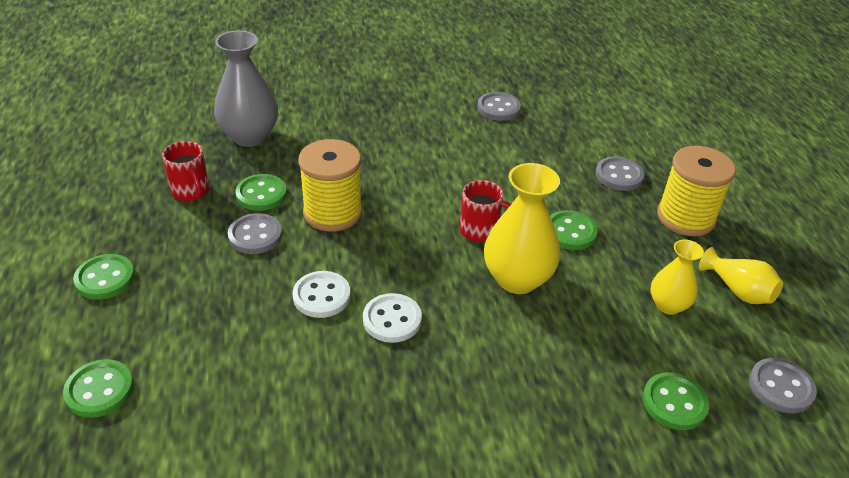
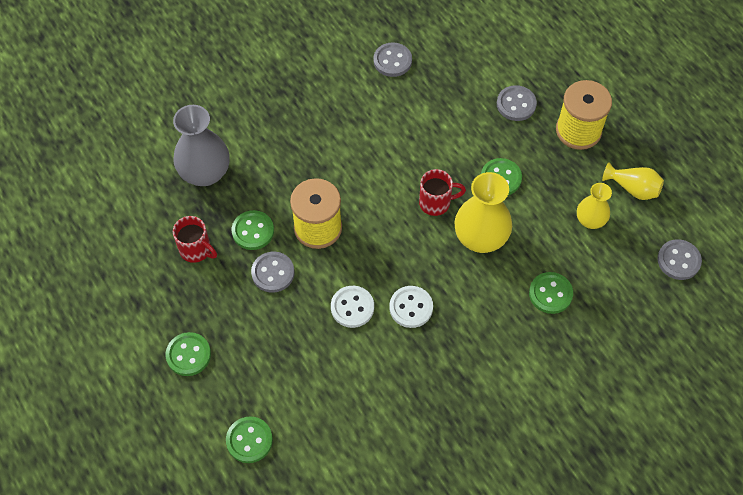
camera: 20 degrees left, 20 degrees up
(674, 403) = (617, 299): green button -> green button (550, 294)

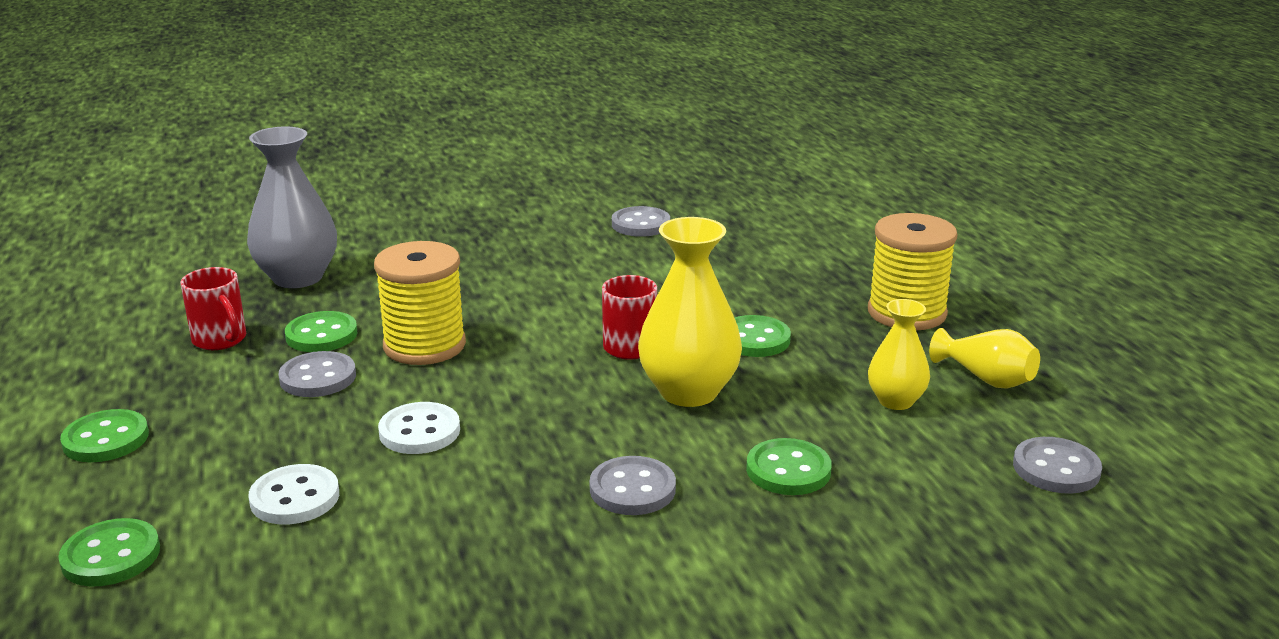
camera: 15 degrees right, 35 degrees down
(411, 307) = (521, 447): white button -> white button (295, 498)
(516, 104) = (812, 279): grey button -> grey button (632, 489)

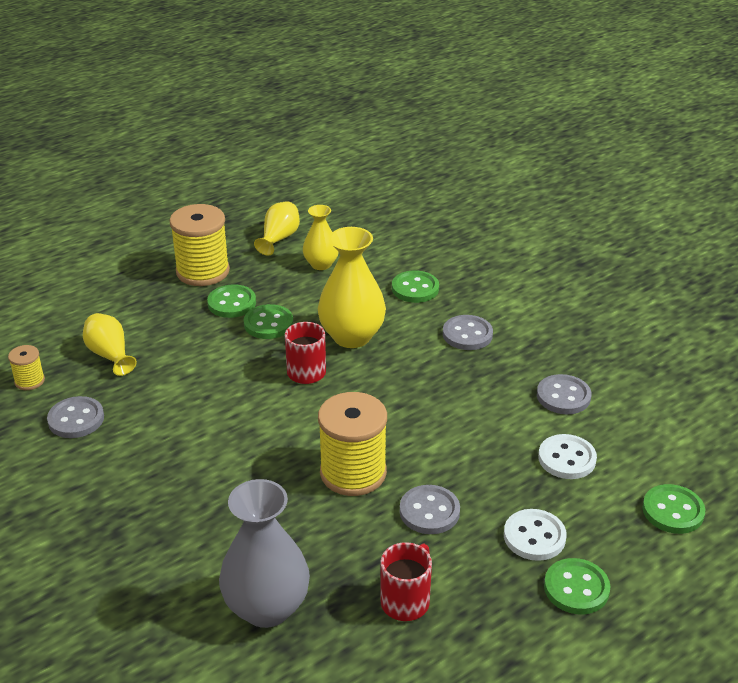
camera: 110 degrees left, 10 degrees up
(321, 335) = (366, 539): green button -> green button (232, 303)
(419, 431) = (465, 433): white button -> white button (534, 537)
(721, 209) = (29, 381): none -> yellow spool
(743, 246) = (110, 355): none -> yellow vase
(1056, 469) = (362, 215): grey button -> grey button (563, 396)

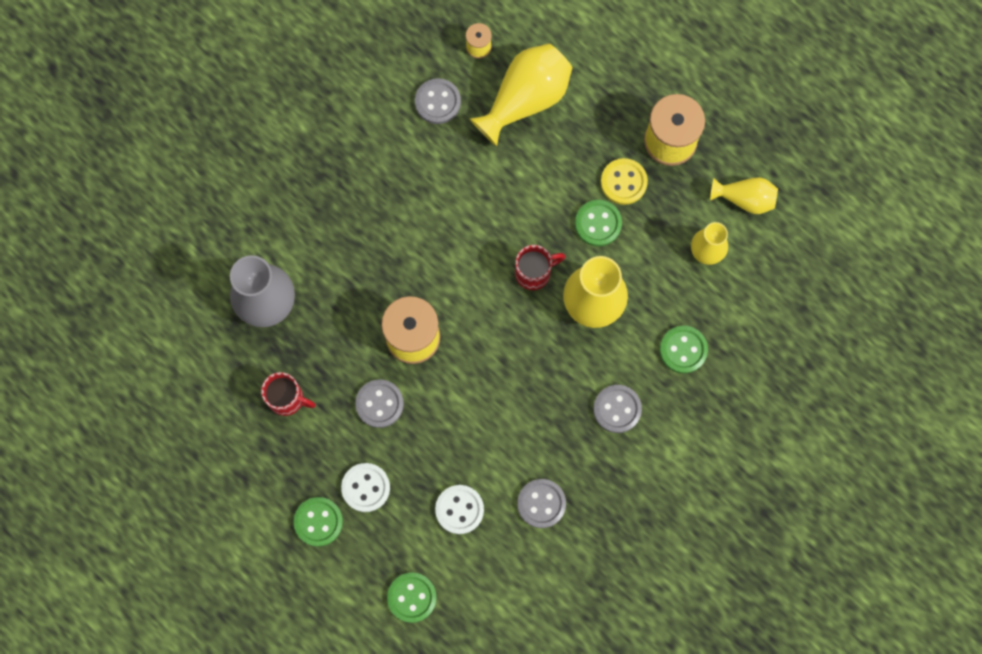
camera: 80 degrees right, 40 degrees up
(110, 355) = (525, 99): yellow vase -> yellow vase, size x1.70
(232, 303) = (623, 182): green button -> yellow button

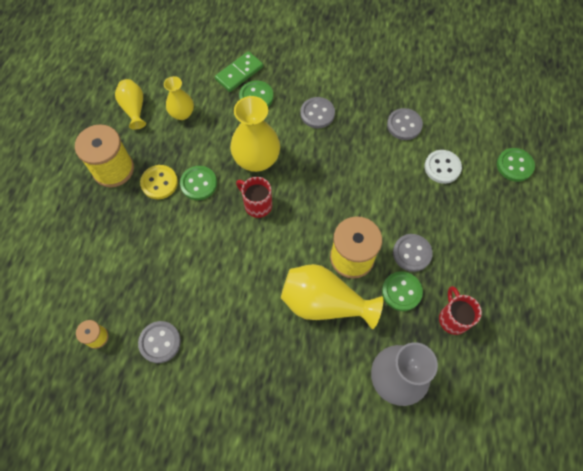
camera: 120 degrees left, 10 degrees down
(318, 522) = (515, 247): green button -> green button (401, 291)
(365, 487) = (471, 230): white button -> none
(525, 99) = (126, 278): yellow vase -> yellow vase (324, 303)
(732, 348) = (239, 73): none -> green domino

